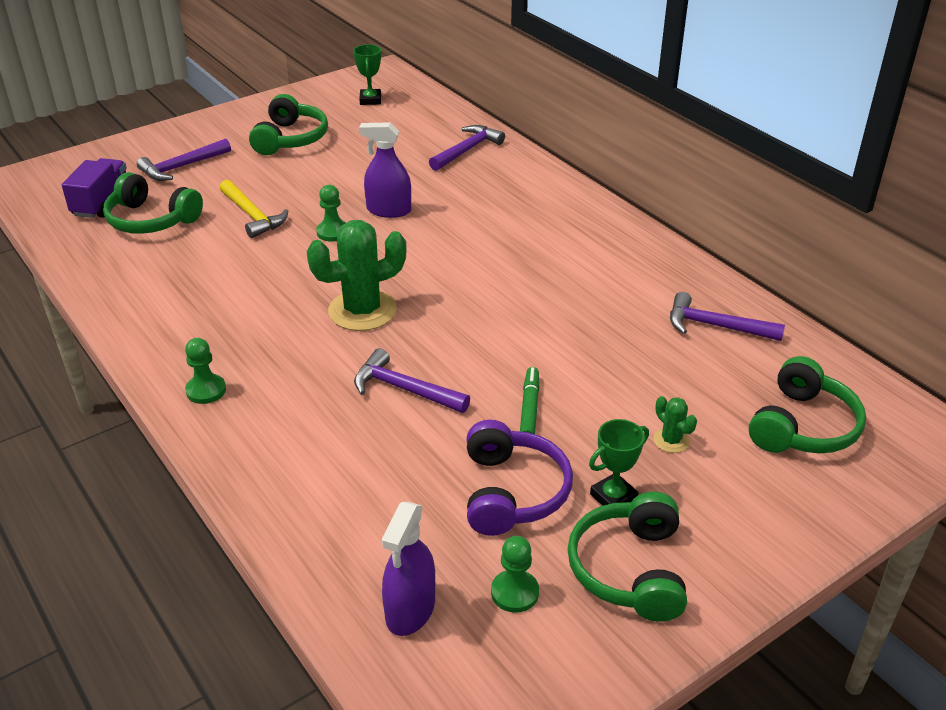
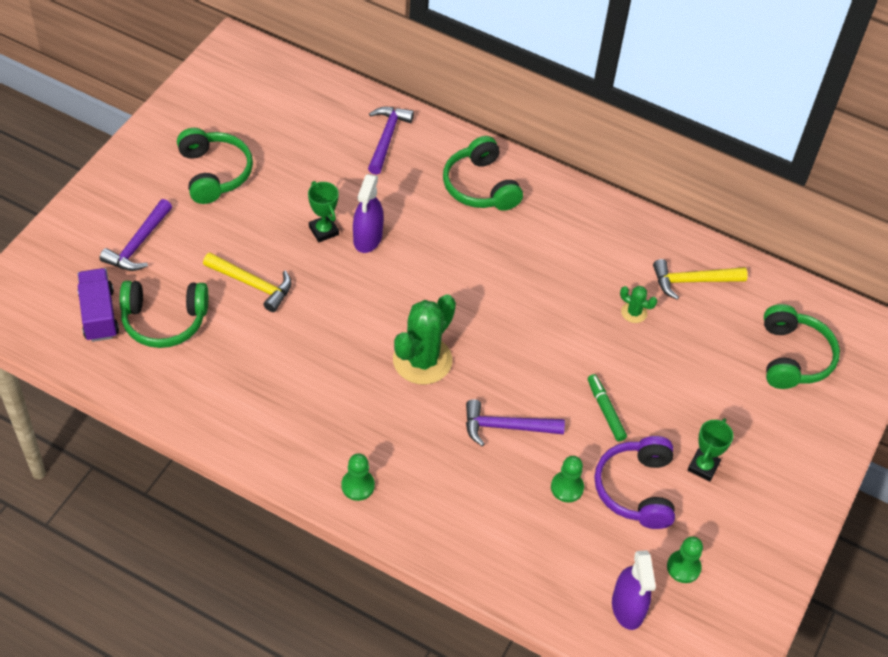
camera: 30 degrees left, 15 degrees up
(333, 232) = (337, 281): green pawn -> green pawn (567, 487)
(370, 100) = (252, 94): green trophy -> green trophy (323, 231)
(388, 210) = (367, 238): purple spray bottle -> purple spray bottle turned 60 degrees counterclockwise
(512, 492) = (636, 489): purple headphones -> purple headphones turned 150 degrees counterclockwise
(630, 569) = (743, 520): green headphones -> green headphones (480, 186)
(671, 440) = (715, 403): green cactus -> green cactus (634, 312)
(715, 326) = (692, 281): purple hammer -> yellow hammer

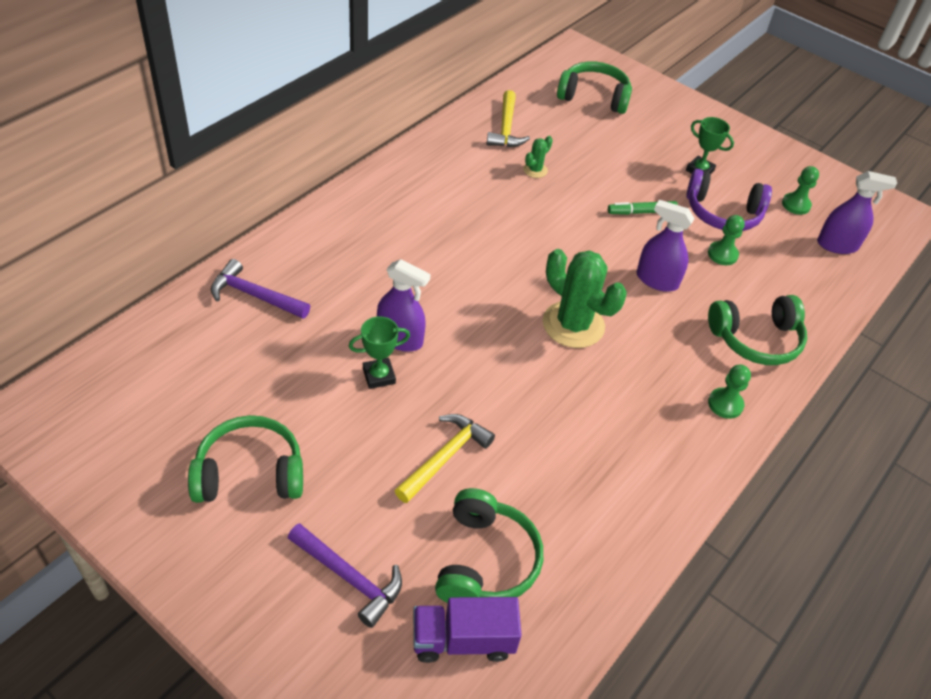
camera: 80 degrees left, 5 degrees down
(480, 186) = (353, 236): green headphones -> green headphones (756, 339)
(505, 427) = (657, 280): purple hammer -> purple spray bottle

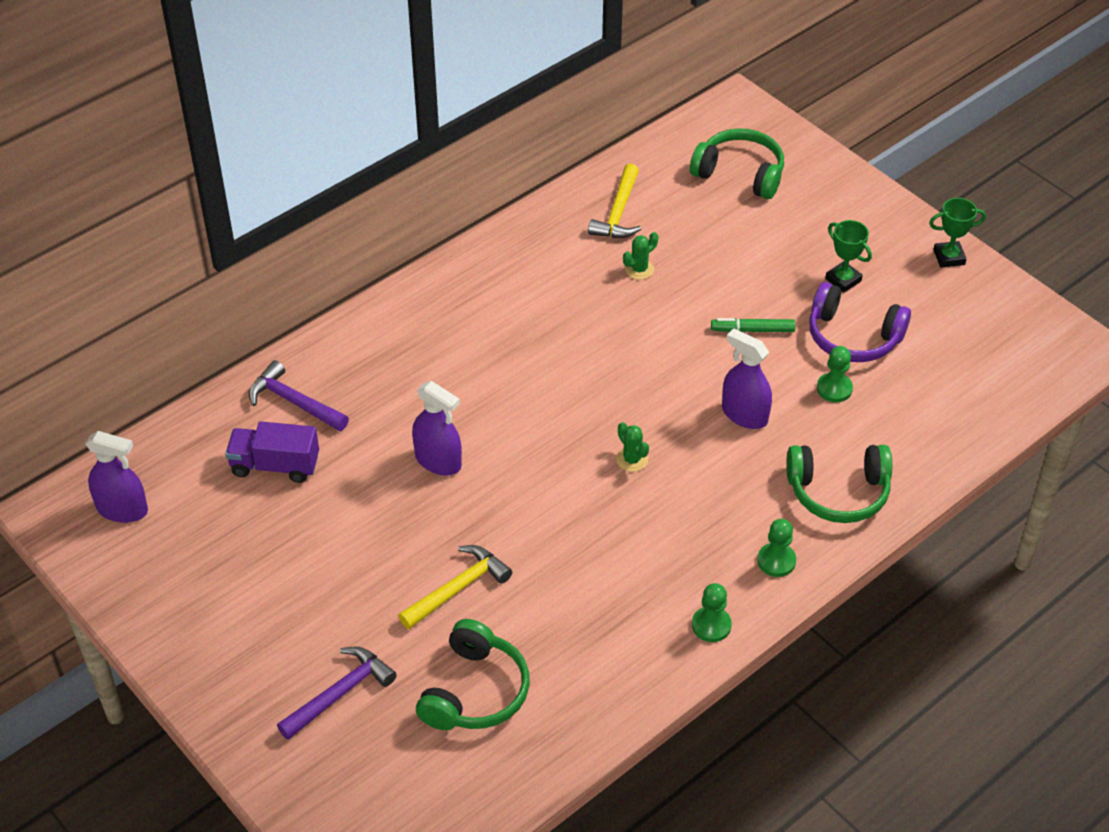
camera: 15 degrees right, 0 degrees up
(250, 473) = (262, 585): green headphones -> none
(350, 578) = (340, 693): purple hammer -> purple hammer turned 90 degrees counterclockwise
(379, 376) = (407, 499): green trophy -> green trophy (949, 257)
(463, 640) = (436, 760): purple truck -> purple truck (275, 465)
(573, 325) = (632, 459): green cactus -> green cactus, size x0.46
(796, 205) = (950, 331): green pawn -> green pawn (711, 625)
(837, 245) = (982, 386): purple spray bottle -> purple spray bottle (122, 509)

